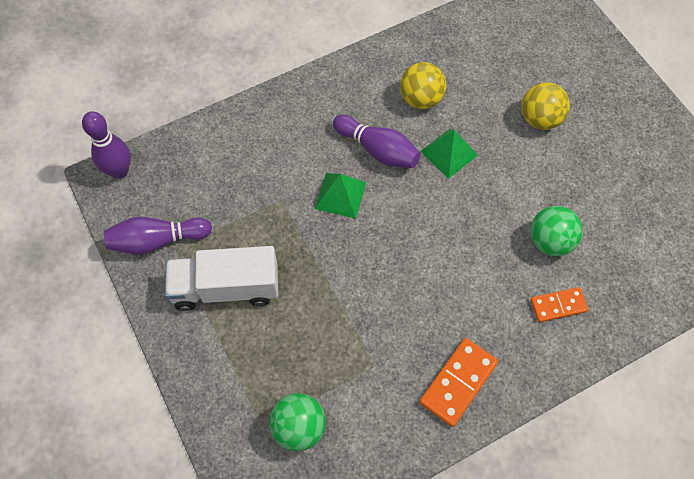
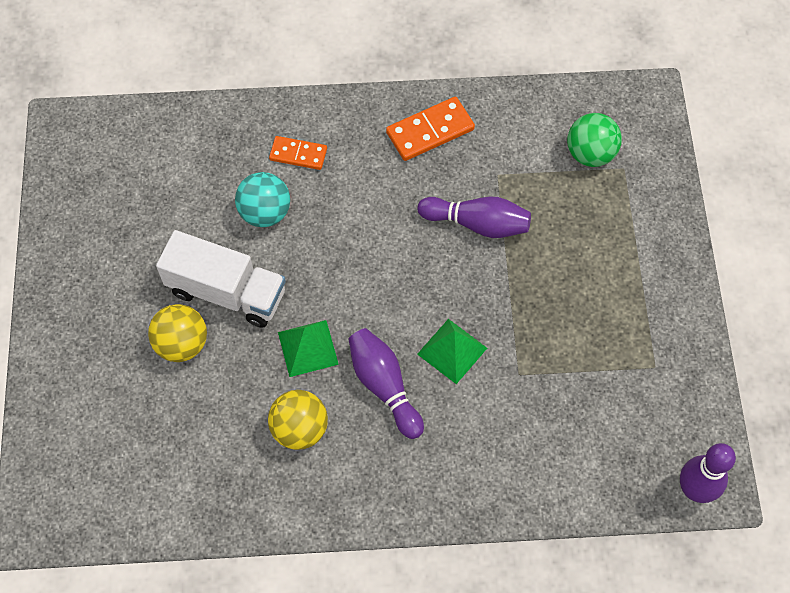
camera: 155 degrees left, 0 degrees up
(157, 240) = (672, 384): purple bowling pin -> purple bowling pin (477, 224)
(226, 288) = (614, 303): white truck -> white truck (226, 292)
(550, 241) = (265, 213): green ball -> turquoise ball

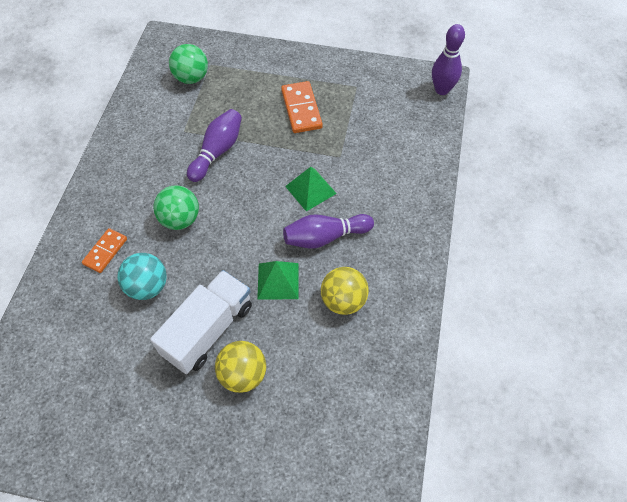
camera: 75 degrees left, 5 degrees down
(363, 215) = (180, 219): none -> green ball
(430, 131) = (129, 161): orange domino -> orange domino (301, 109)

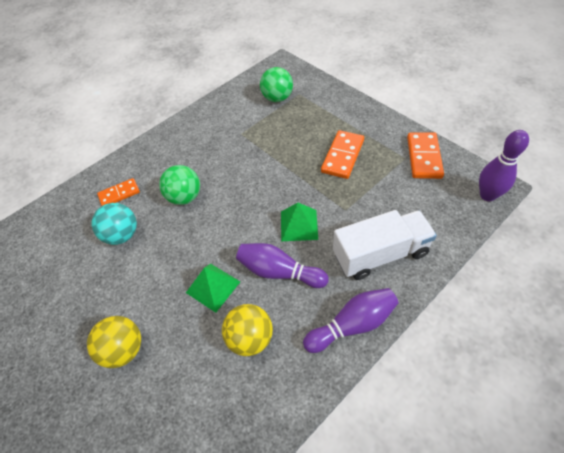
camera: 40 degrees right, 5 degrees down
(208, 330) = (131, 295): white truck -> white truck (380, 254)
(217, 151) = (252, 159): purple bowling pin -> purple bowling pin (352, 325)
(371, 79) = (423, 157): none -> orange domino

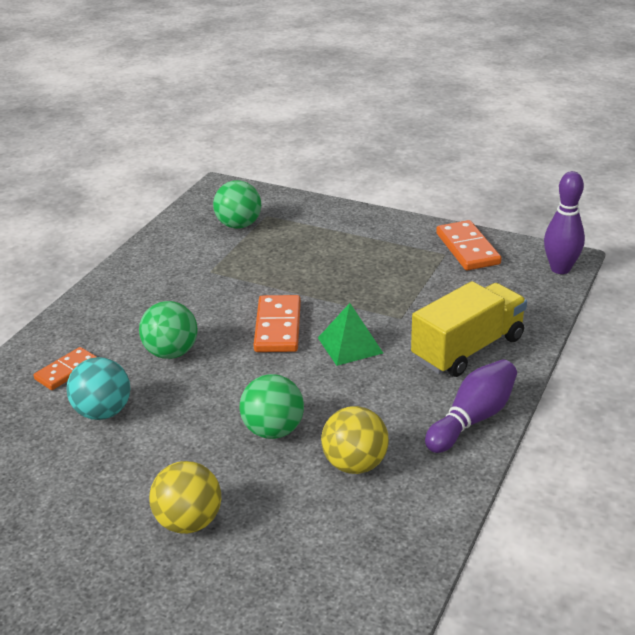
camera: 25 degrees left, 20 degrees down
(213, 287) = (273, 430): green pyramid -> green ball
(279, 272) = (352, 395): purple bowling pin -> none
(343, 156) = (366, 267): orange domino -> orange domino (278, 327)
(380, 254) = (468, 349): white truck -> yellow truck

